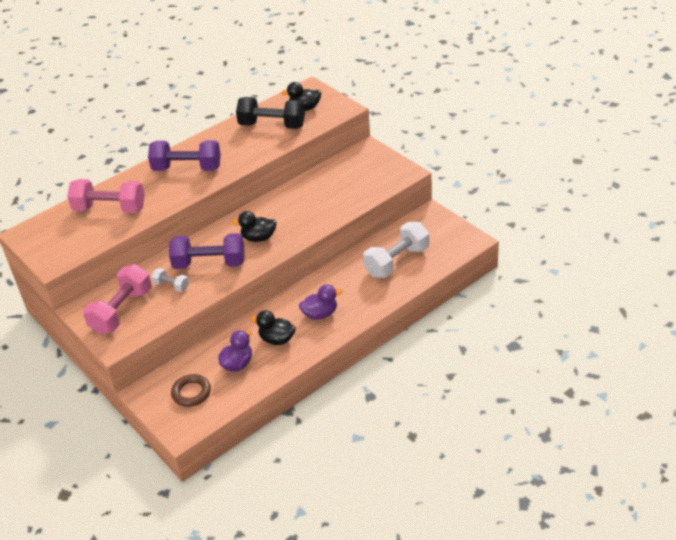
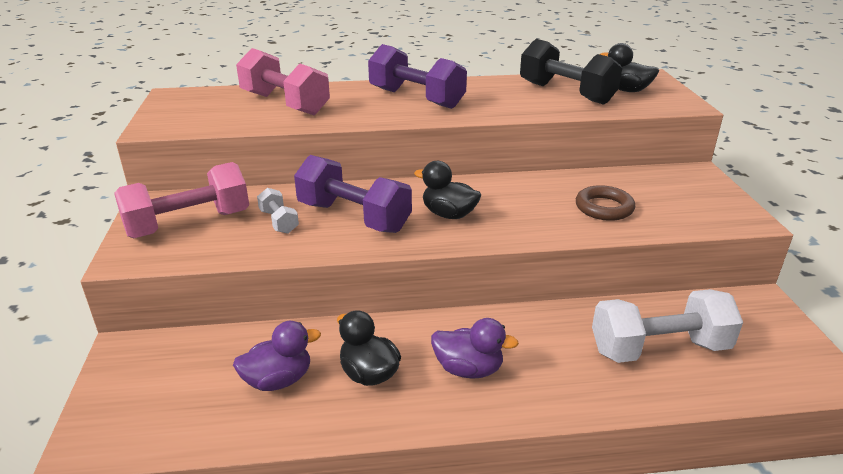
camera: 30 degrees right, 10 degrees down
(191, 393) = (174, 387): brown ring -> brown ring (604, 208)

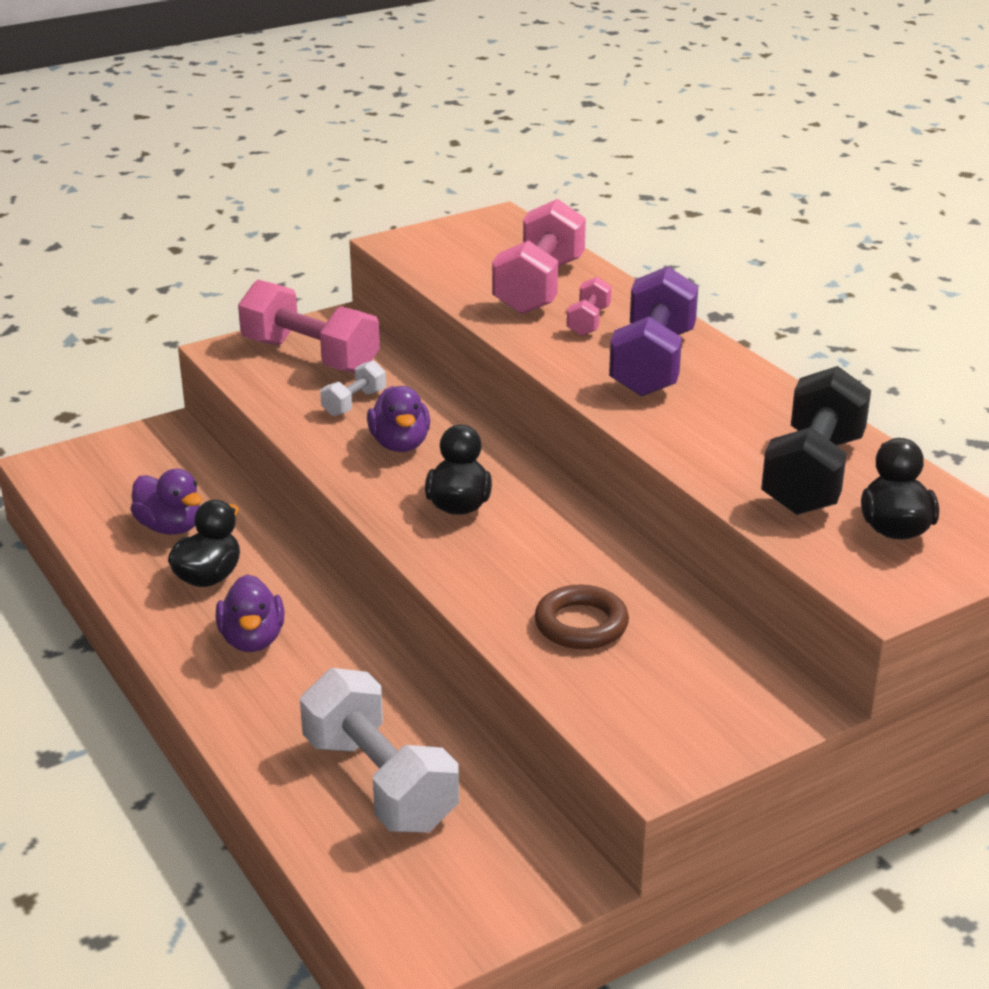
camera: 65 degrees right, 0 degrees up
(347, 102) = (588, 321): none -> pink dumbbell
(353, 217) = (400, 444): purple dumbbell -> purple duck

